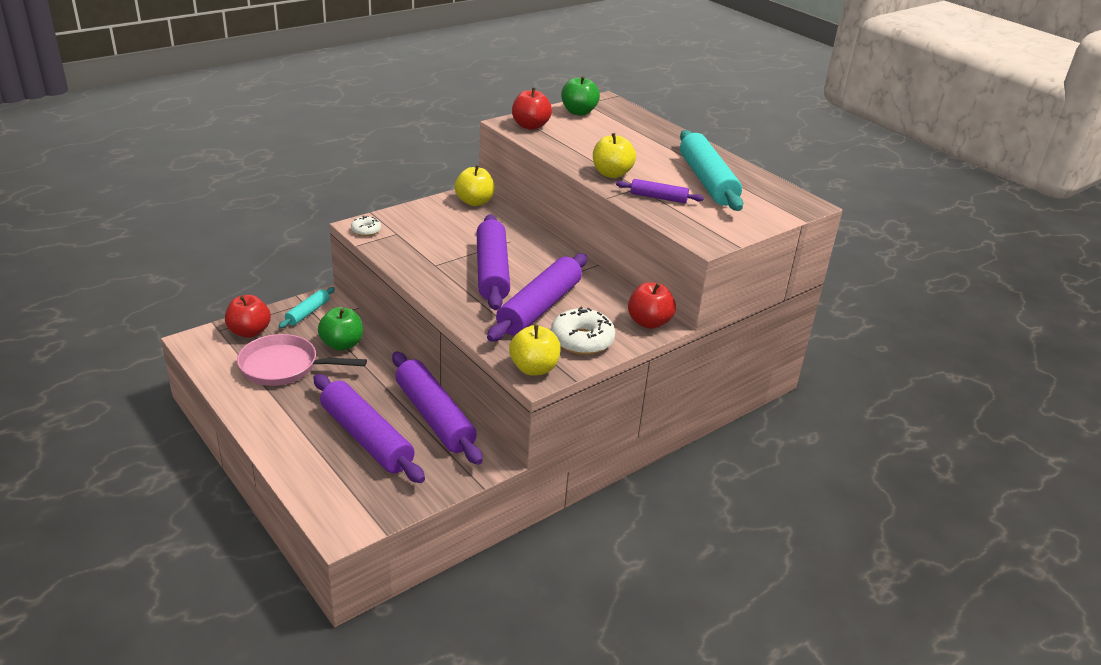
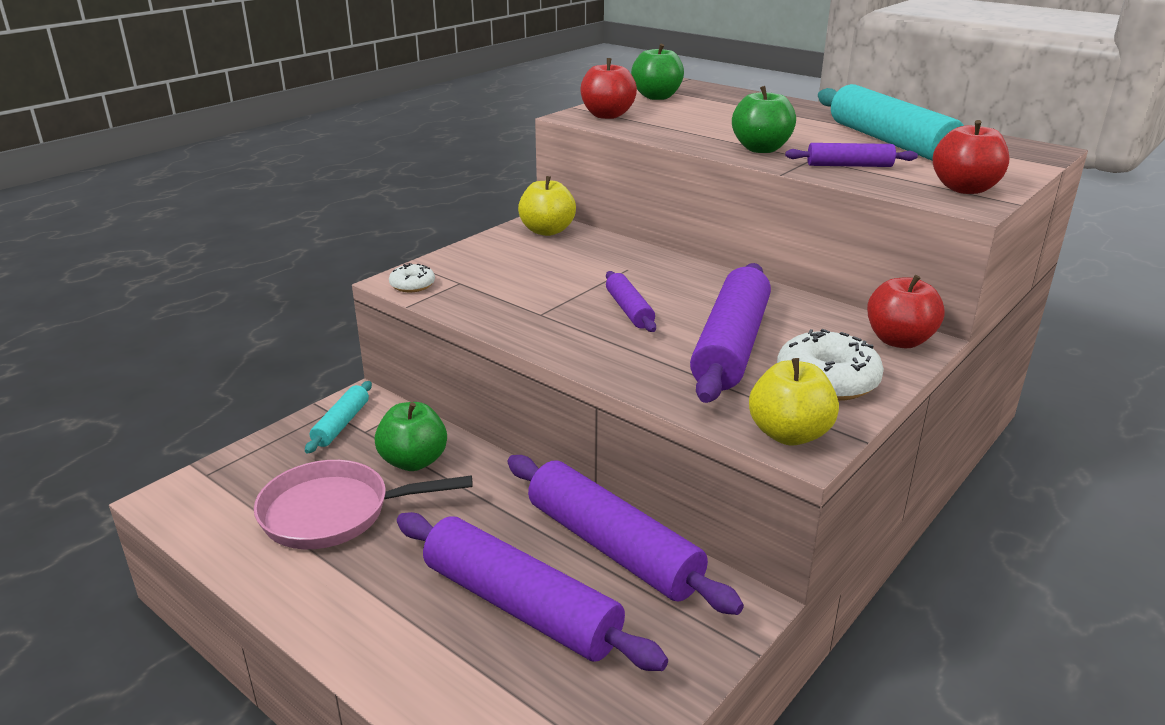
camera: 10 degrees left, 5 degrees down
(249, 332) = (258, 468): red apple -> red apple (965, 189)
(492, 271) = (629, 310): purple rolling pin -> purple rolling pin, size x0.50
(611, 174) = (761, 149): yellow apple -> green apple

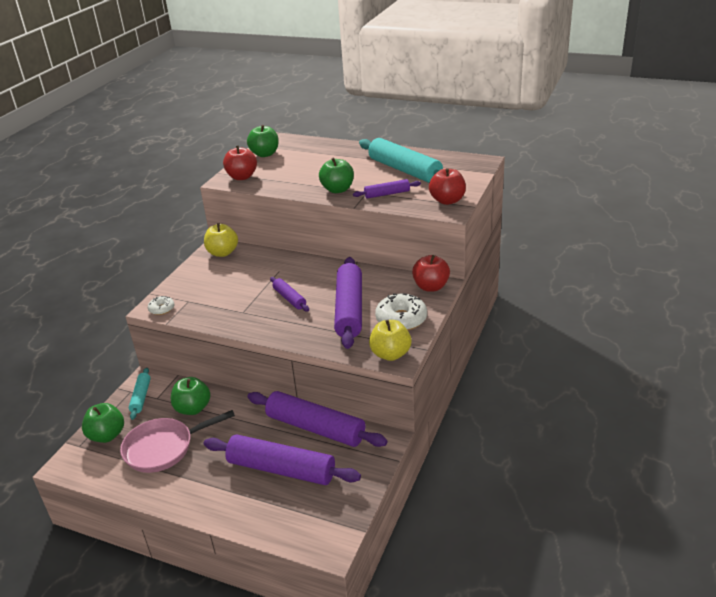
camera: 15 degrees left, 5 degrees up
(257, 469) = (107, 435): none -> green apple

